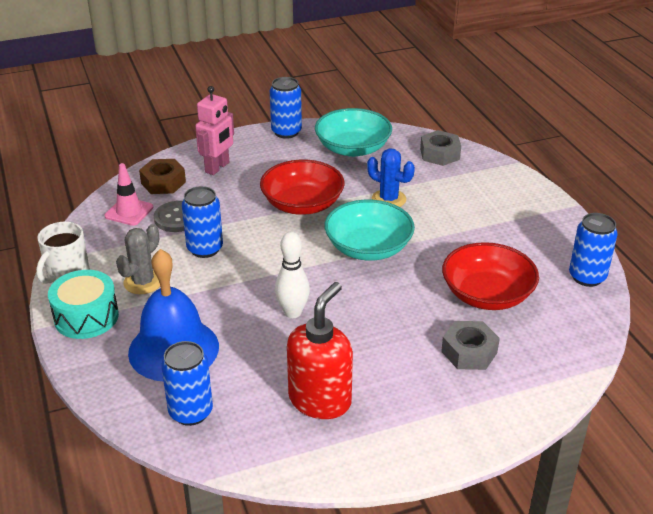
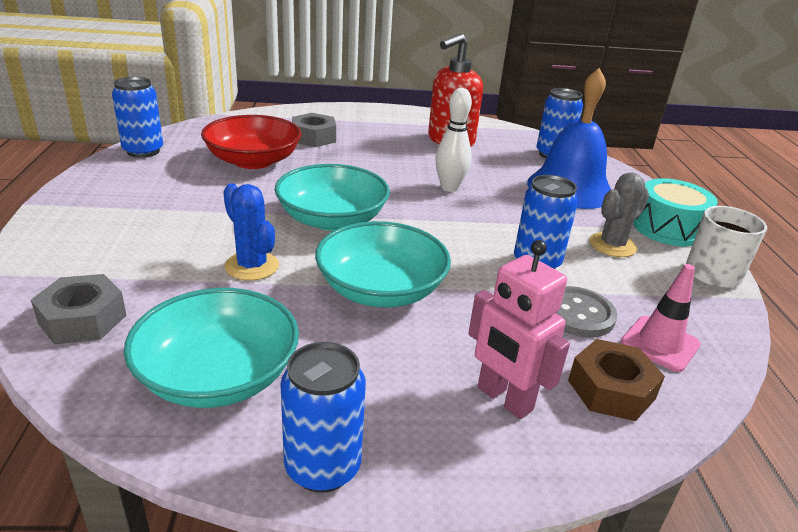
camera: 165 degrees left, 5 degrees down
(217, 167) = (504, 399): pink robot -> pink robot turned 90 degrees counterclockwise
(302, 204) = (381, 289): red bowl -> turquoise bowl

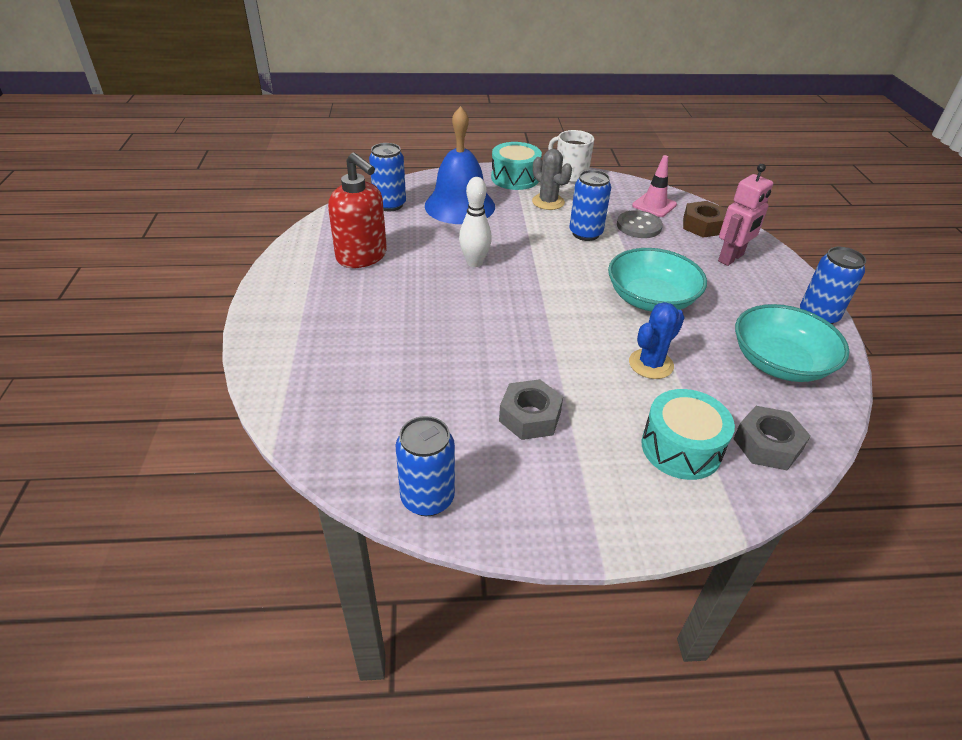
camera: 90 degrees left, 10 degrees up
(118, 261) = (681, 448): none -> turquoise drum
(253, 161) = (439, 391): red bowl -> none
(314, 137) = (361, 350): grey nut -> grey nut (530, 417)
(332, 219) = (557, 326): turquoise bowl -> none

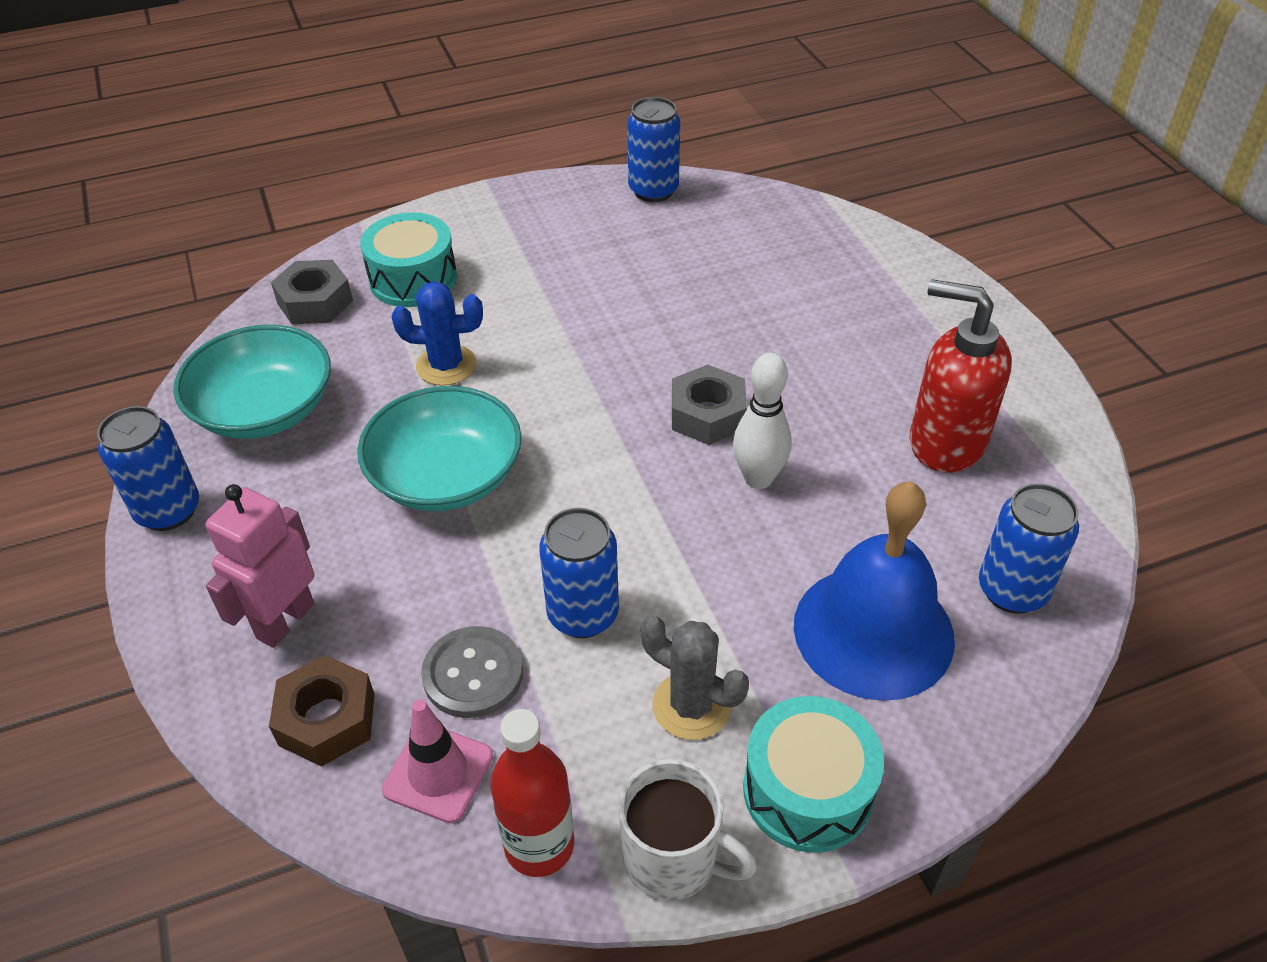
camera: 165 degrees right, 5 degrees up
(530, 417) = (583, 273): grey nut -> grey nut (707, 414)
(616, 185) = (539, 845): none -> red bottle
(651, 364) = (446, 365): blue cactus -> blue cactus turned 60 degrees clockwise

